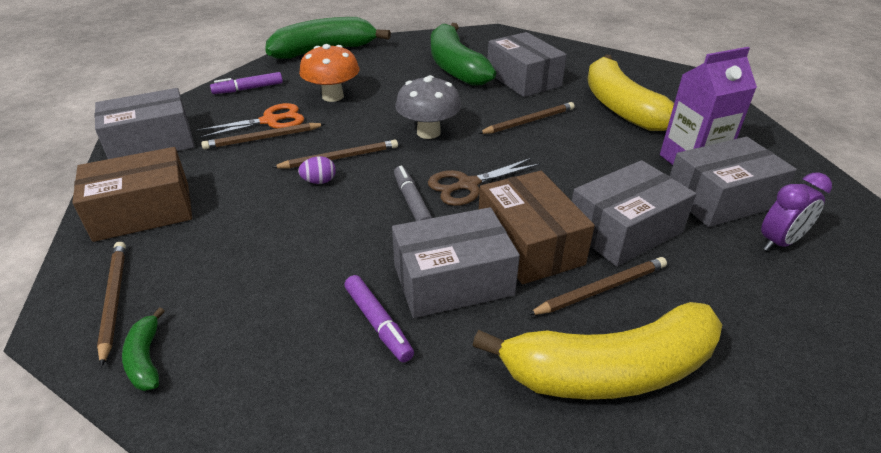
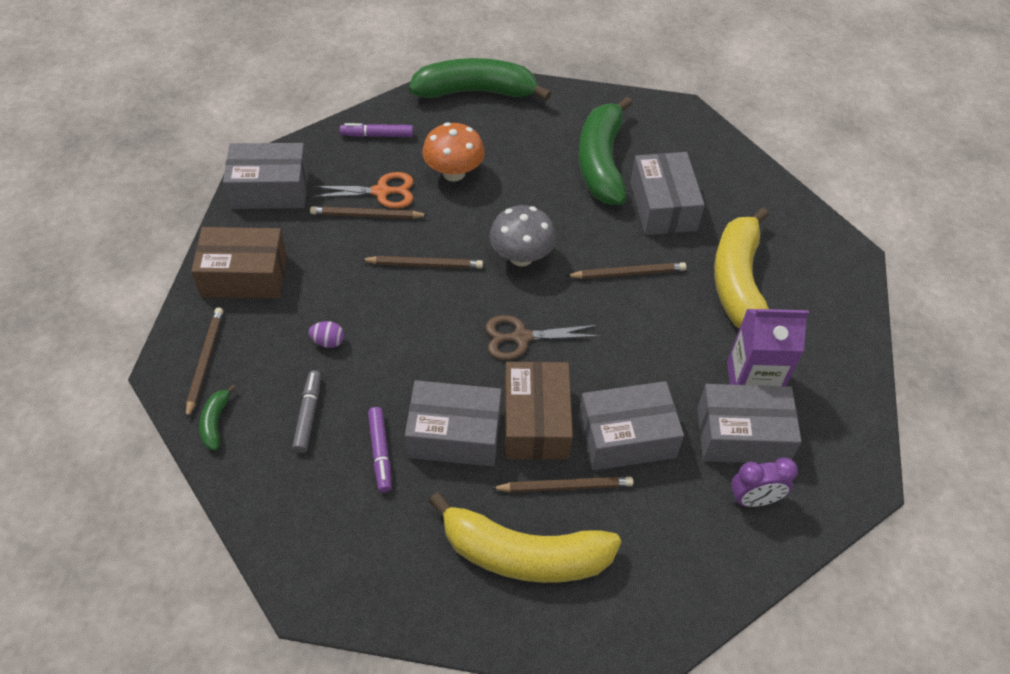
camera: 20 degrees right, 15 degrees up
(319, 181) = (395, 289): purple egg -> purple egg (328, 342)
(412, 202) = (462, 341): grey marker -> grey marker (308, 415)

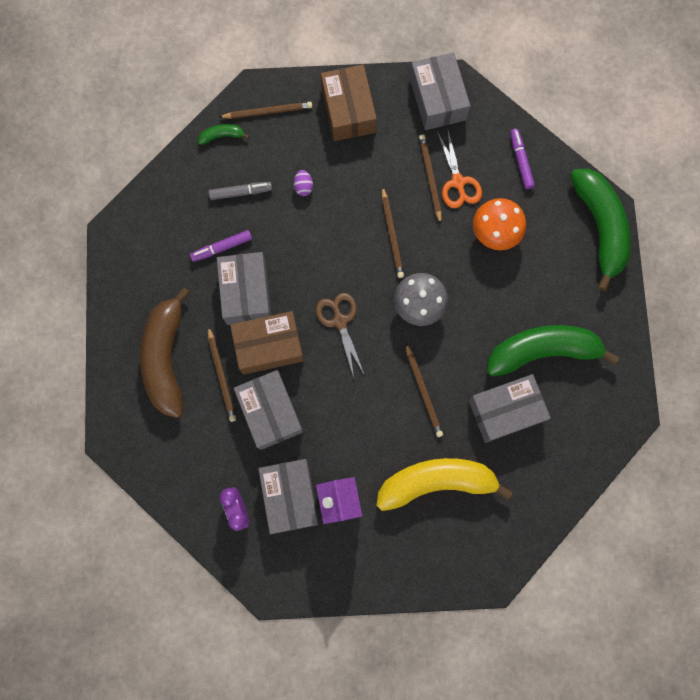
camera: 80 degrees right, 25 degrees up
(523, 554) = (166, 358): yellow banana -> brown banana

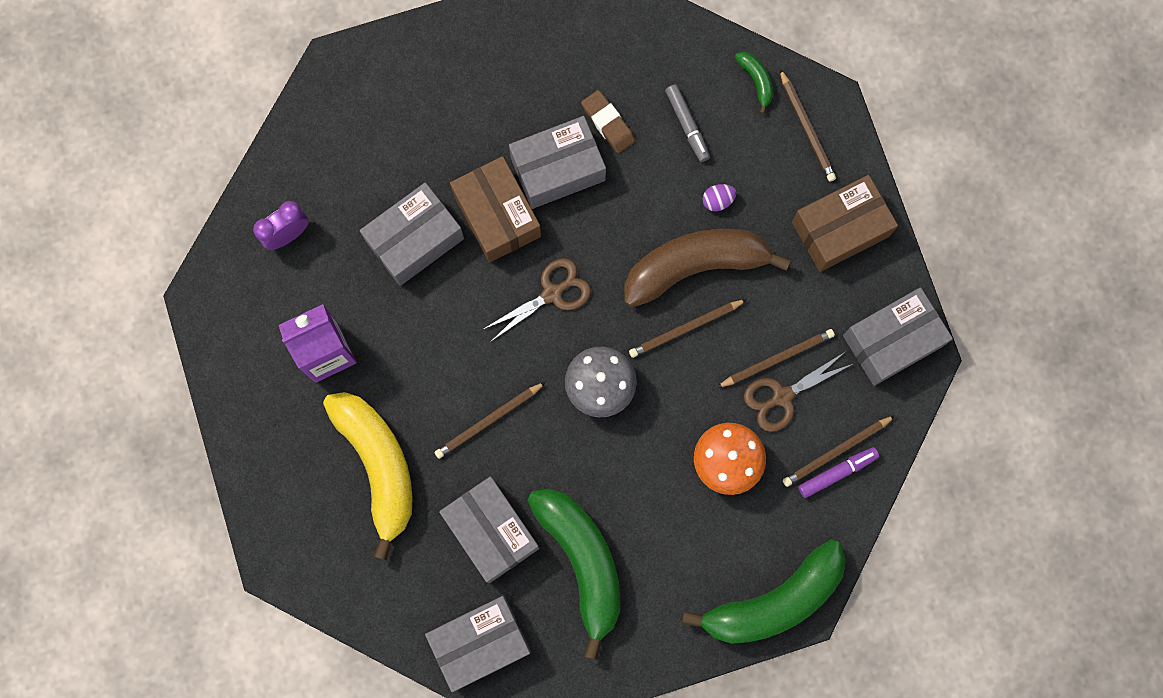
camera: 75 degrees right, 0 degrees up
(166, 358) = (450, 97): brown banana -> brown banana (695, 266)
(222, 247) = (608, 123): purple marker -> brown eraser
(222, 376) = (444, 169): brown pencil -> brown pencil (836, 452)
(290, 496) = (317, 292): grey box -> grey box (480, 643)
(458, 182) = (782, 396): orange scissors -> brown scissors

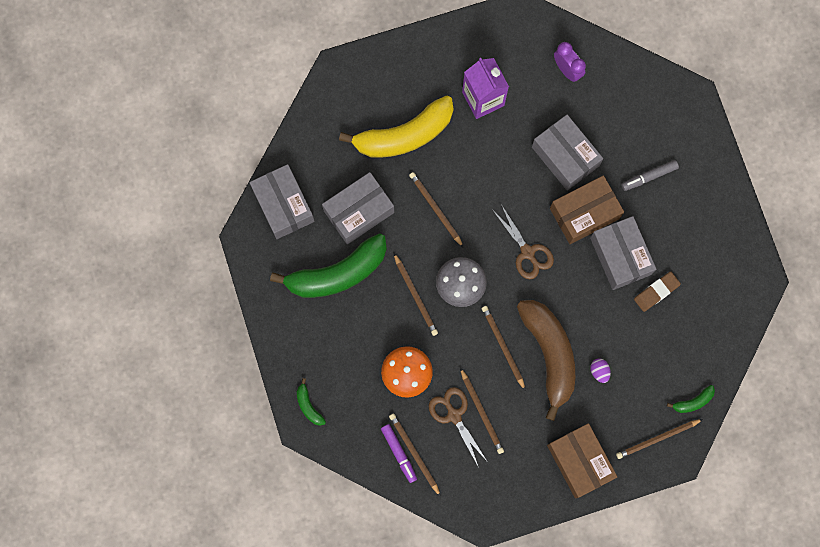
camera: 90 degrees right, 0 degrees up
(614, 449) = (415, 296): none -> brown pencil
(687, 125) = (657, 350): grey marker -> grey marker (649, 177)
(774, 601) = (308, 406): green banana -> green banana, size x0.41
(892, 341) = (496, 497): grey box -> none

